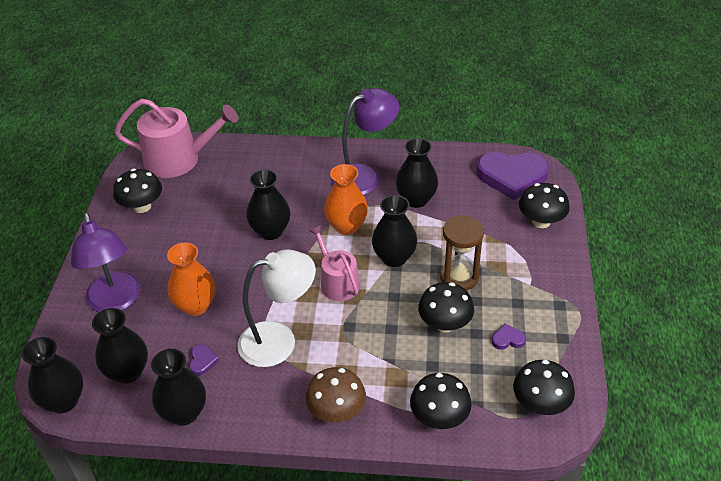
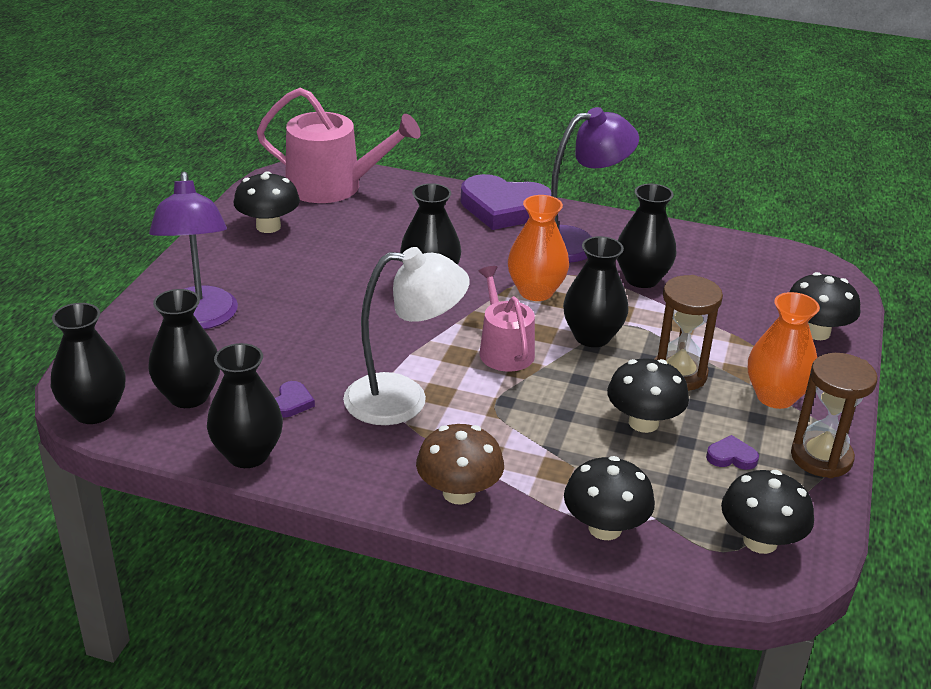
camera: 10 degrees right, 10 degrees down
(195, 306) = (303, 341): orange vase -> orange vase (775, 396)
(512, 177) = (786, 276): purple heart -> purple heart (504, 208)
(565, 327) = (821, 458): none -> brown hourglass

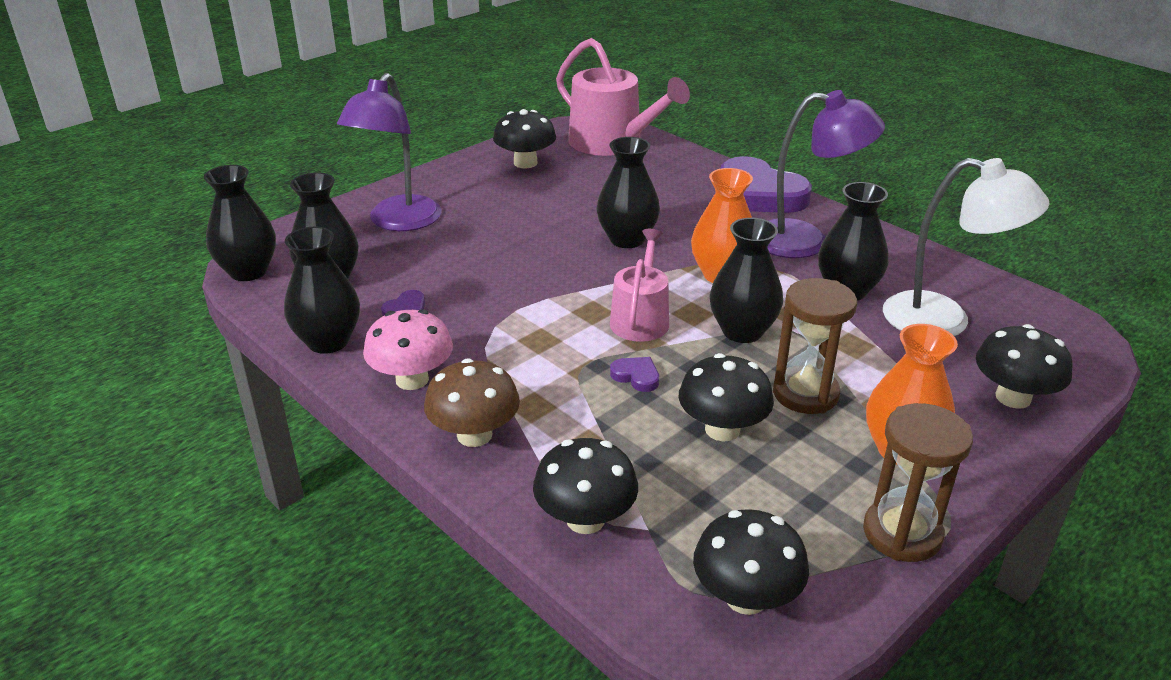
camera: 30 degrees right, 0 degrees up
(360, 464) = (412, 379): none -> pink mushroom
(403, 399) = (504, 335): white lamp -> white lamp (944, 320)
(731, 457) = (791, 496): purple heart -> purple heart (636, 376)

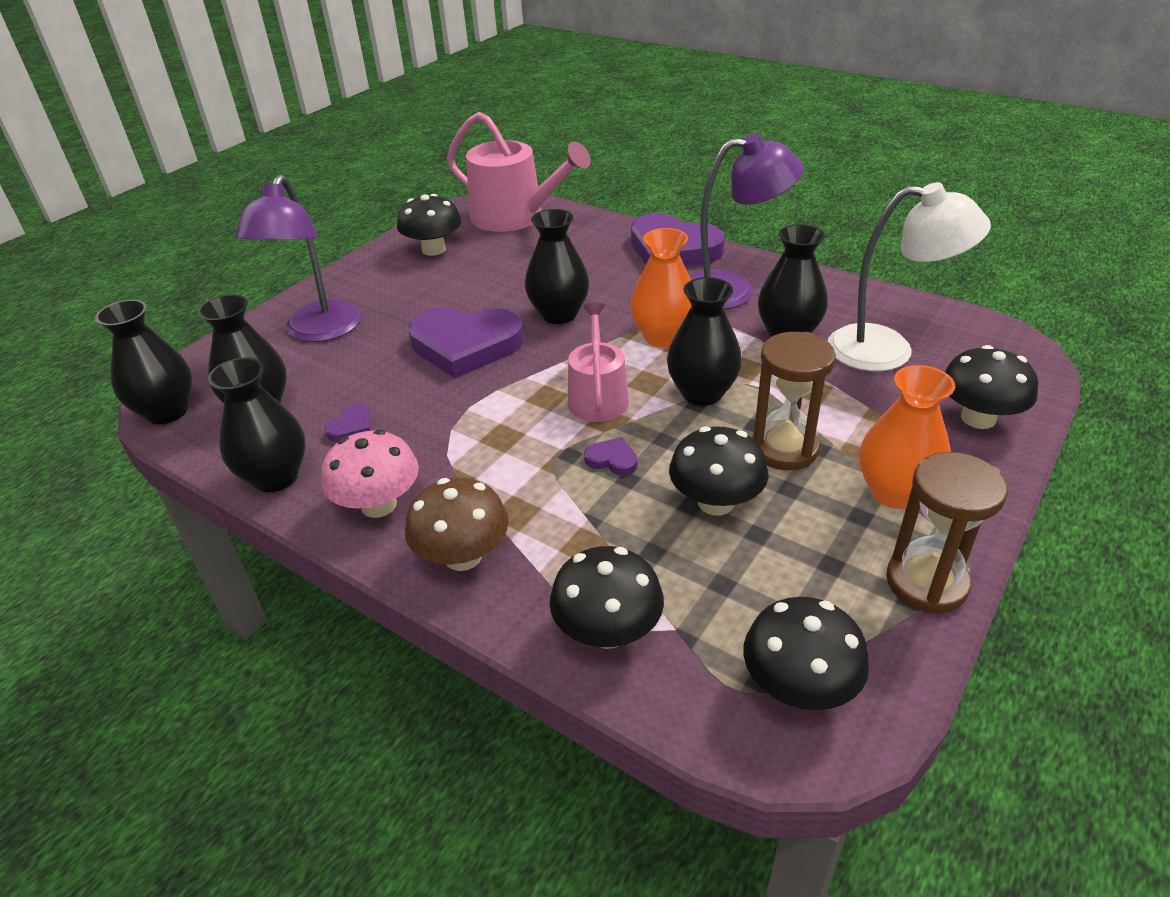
camera: 10 degrees left, 5 degrees up
(530, 254) = (465, 346): none -> purple heart

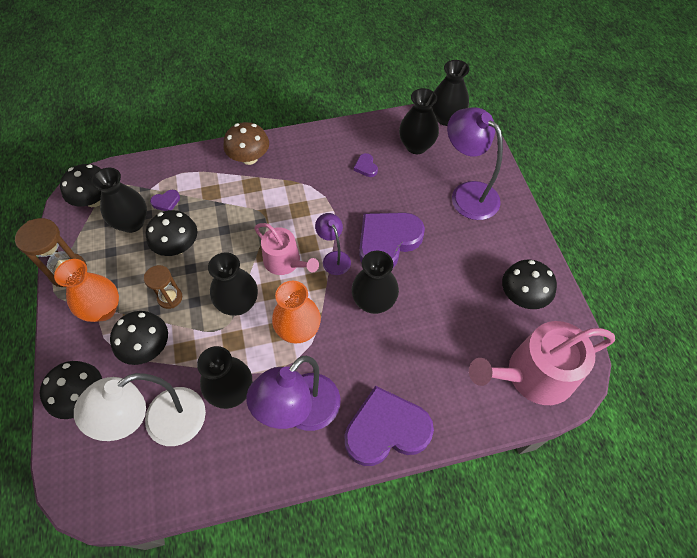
camera: 130 degrees right, 20 degrees up
(275, 477) = (357, 131): black vase -> black vase (132, 223)
(379, 505) = (304, 151): pink mushroom -> none
(540, 367) = (334, 258): none -> purple lamp
(607, 631) = (172, 172): black mushroom -> black mushroom (147, 347)
(612, 460) = (240, 234): purple heart -> purple heart (166, 202)
(784, 449) = (170, 298): brown hourglass -> brown hourglass, size x0.65

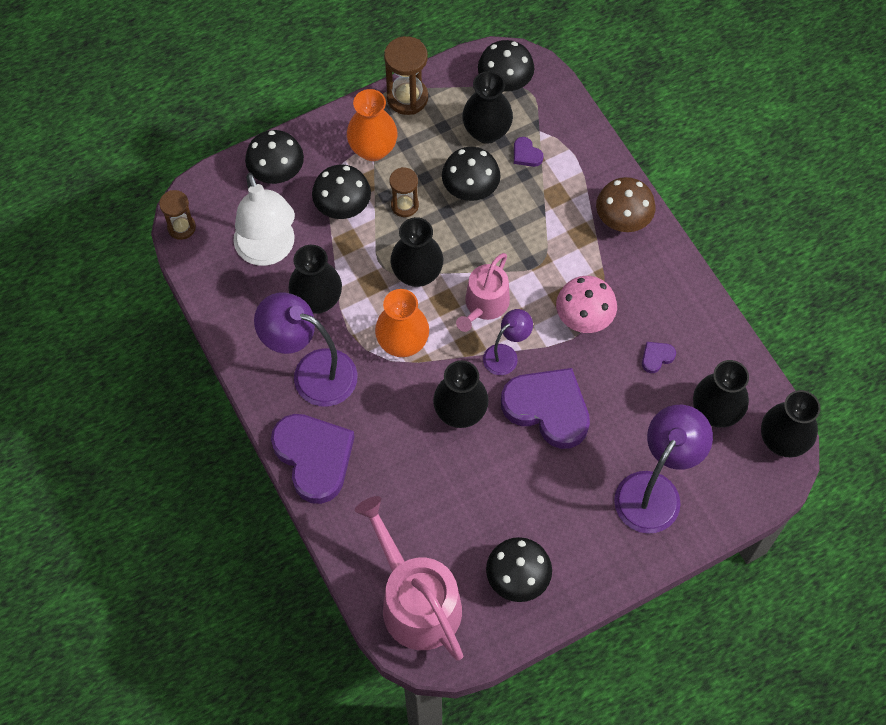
camera: 75 degrees right, 5 degrees up
(98, 507) = (181, 227): none -> brown hourglass
(163, 424) = (268, 251): white lamp -> white lamp turned 150 degrees counterclockwise
(319, 200) = (584, 317): none -> pink mushroom

